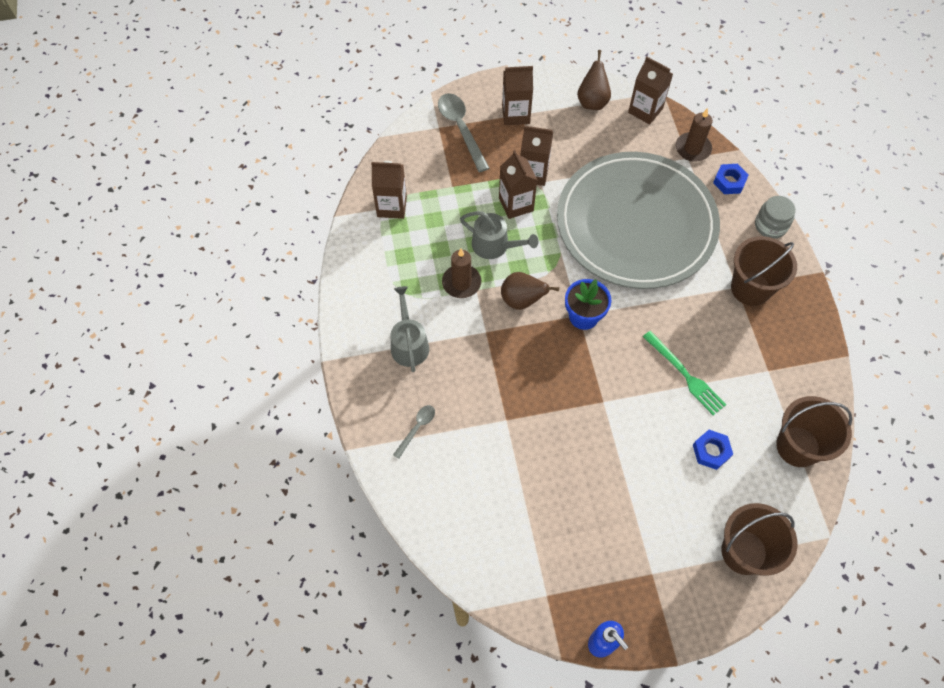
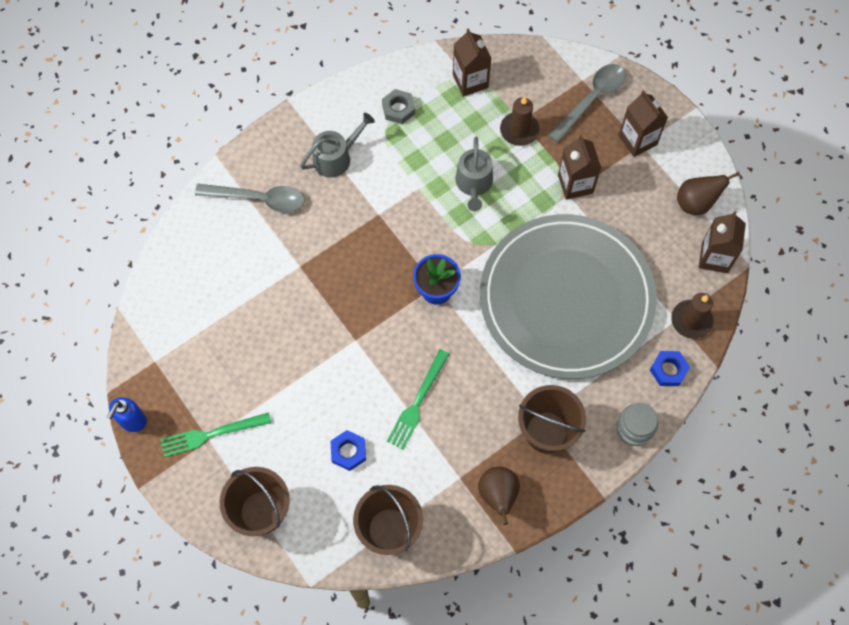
camera: 65 degrees right, 5 degrees up
(387, 273) = (398, 109): none -> grey nut
(417, 428) = (258, 199): grey spoon -> grey spoon, size x1.86
(461, 283) = (419, 173): brown candle -> brown candle (519, 130)
(516, 204) = (530, 183): brown carton -> none
(522, 300) = (426, 231): brown pear -> brown pear (498, 495)
(647, 568) = (211, 434): none -> green fork

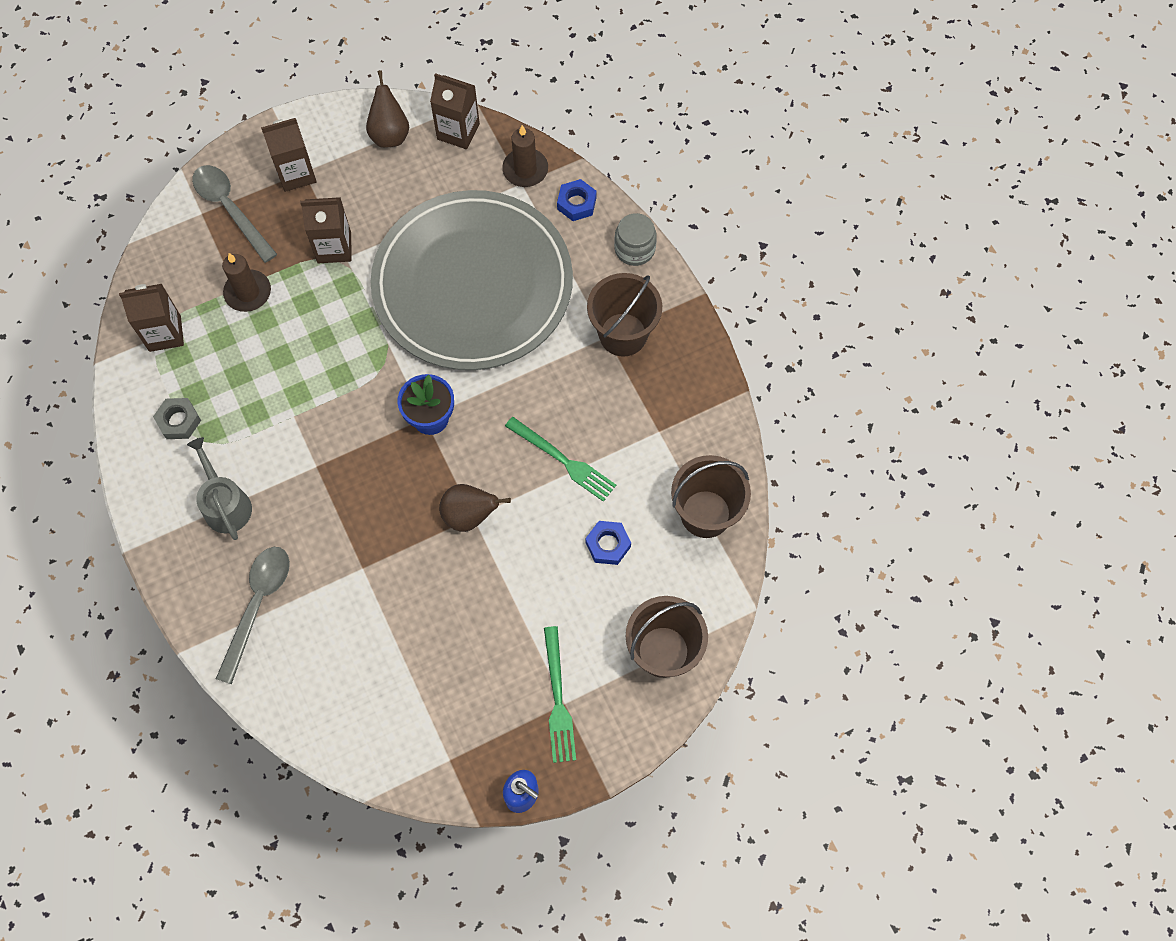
camera: 80 degrees left, 0 degrees up
(474, 184) = (304, 354): grey watering can -> none
(498, 495) = (685, 396): brown pear -> brown pear (469, 515)

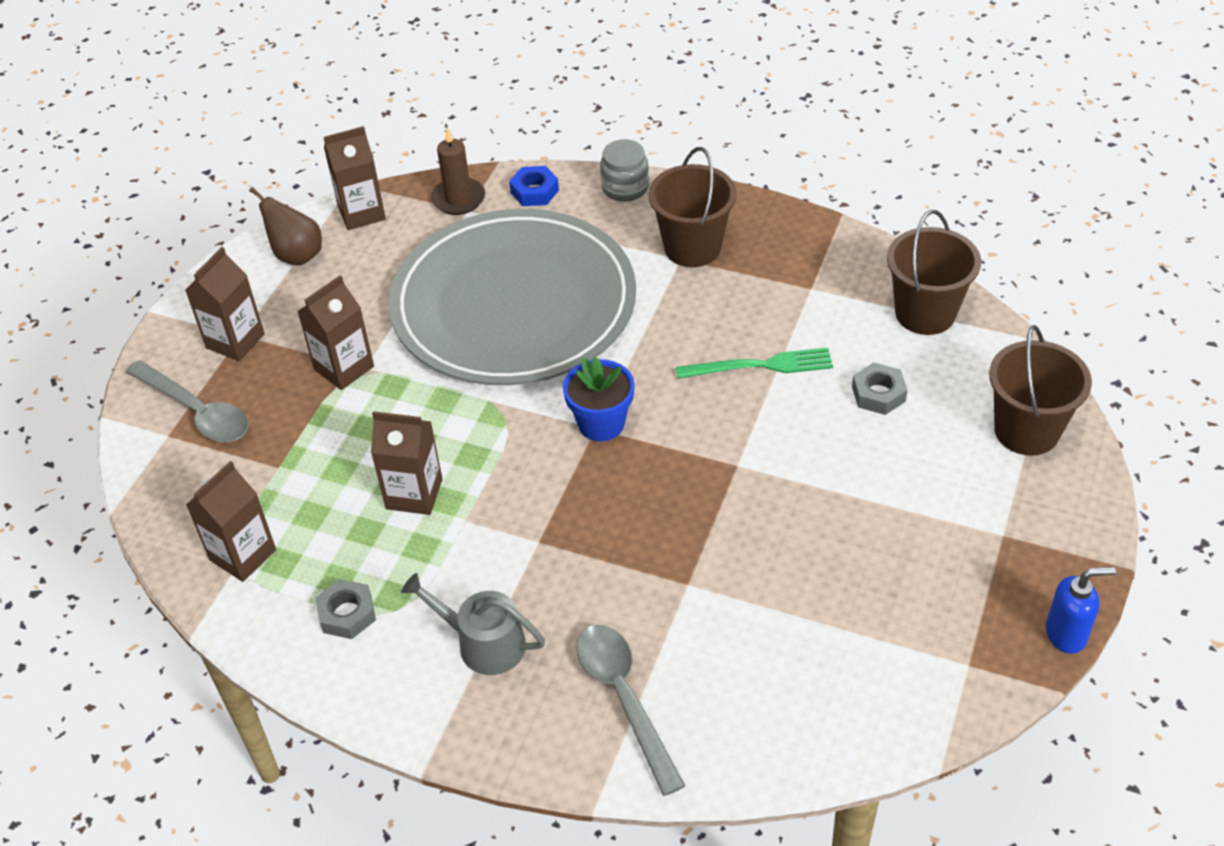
camera: 40 degrees left, 20 degrees down
(230, 209) = (197, 411): grey spoon -> grey spoon turned 150 degrees counterclockwise
(248, 292) = (295, 460): brown candle -> none
(285, 373) = (414, 494): none -> brown carton
(469, 515) = (733, 466): brown pear -> none
(558, 699) = (993, 536): green fork -> none
(608, 544) = (878, 394): blue nut -> grey nut

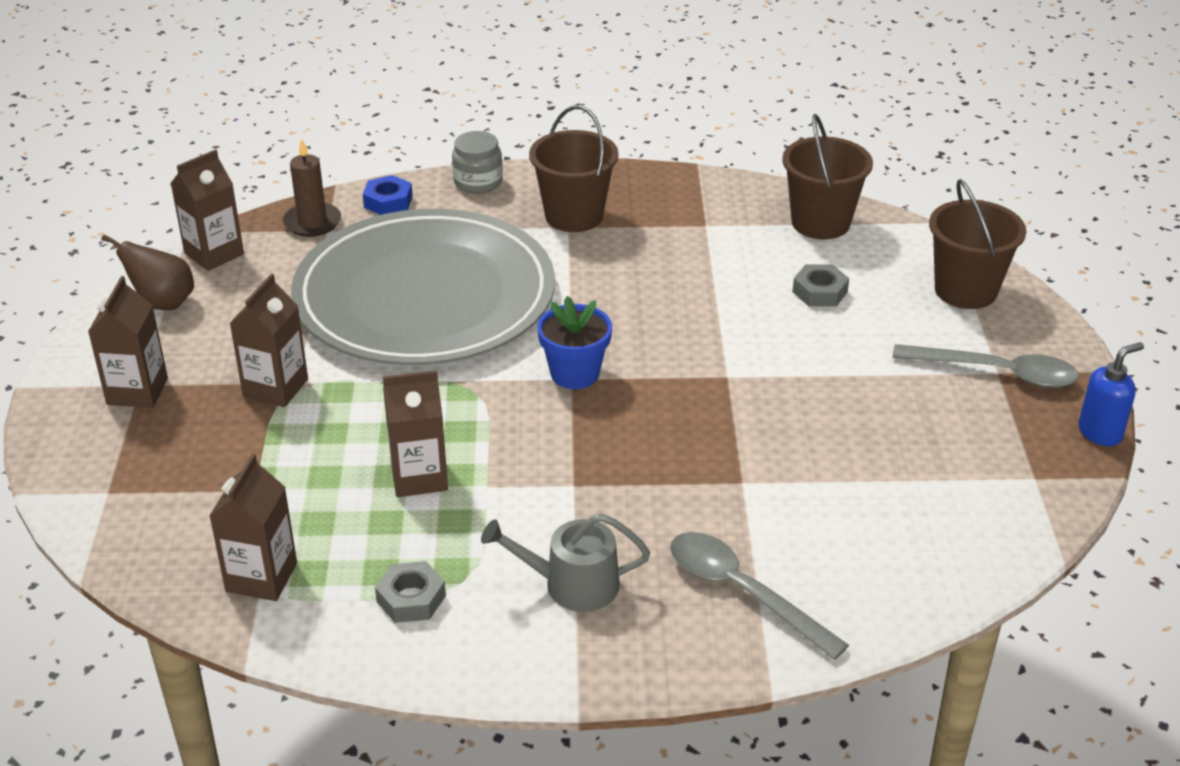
camera: 25 degrees left, 10 degrees down
(197, 411) = (130, 463): grey spoon -> grey spoon (997, 373)
(760, 366) = (698, 294): green fork -> none

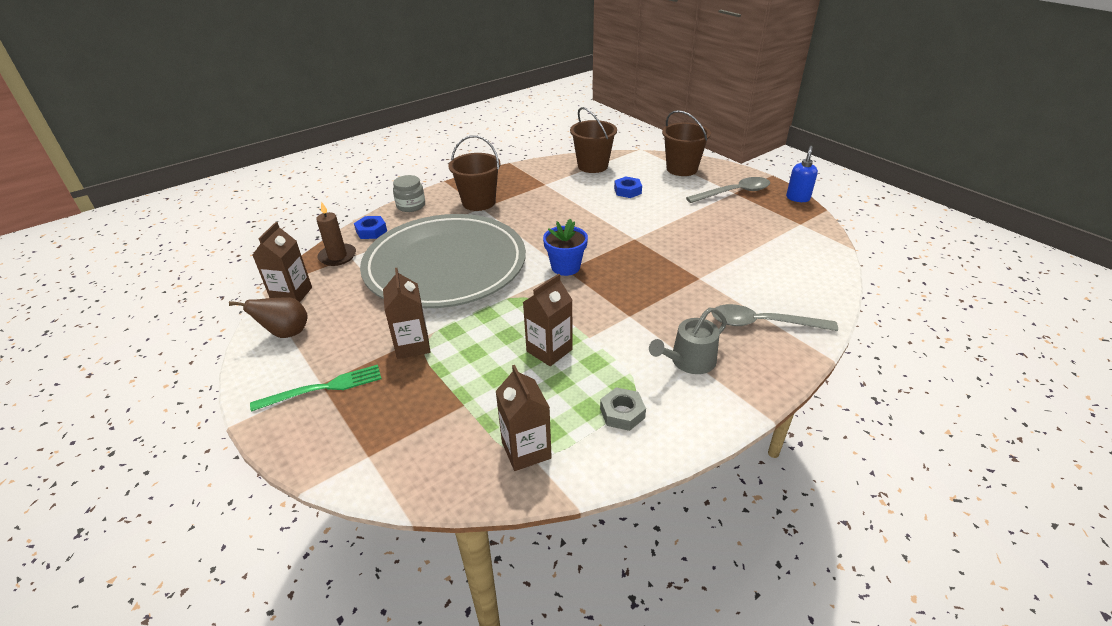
camera: 35 degrees left, 0 degrees up
(137, 391) = (323, 388): brown carton -> green fork
(820, 292) = (627, 191): grey nut -> blue nut

